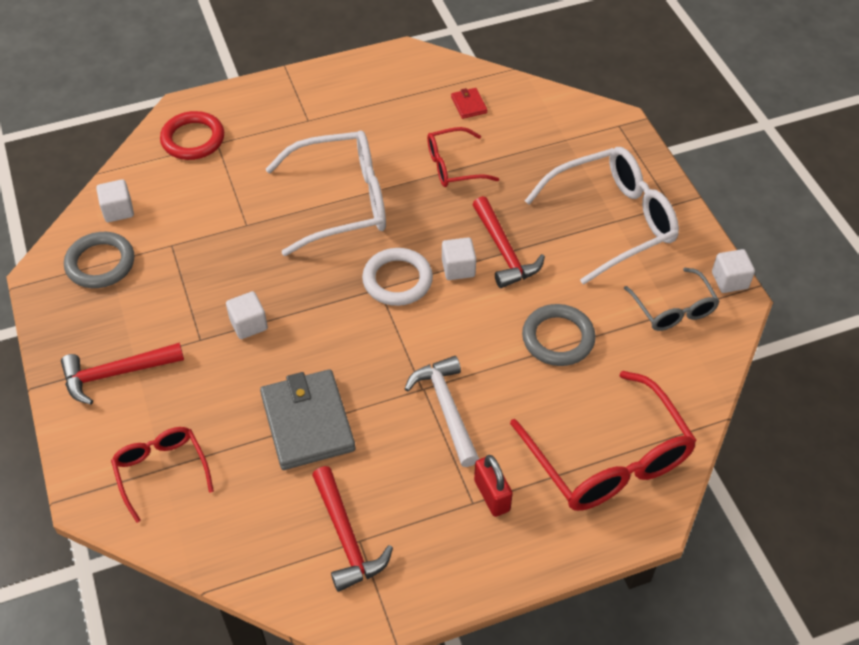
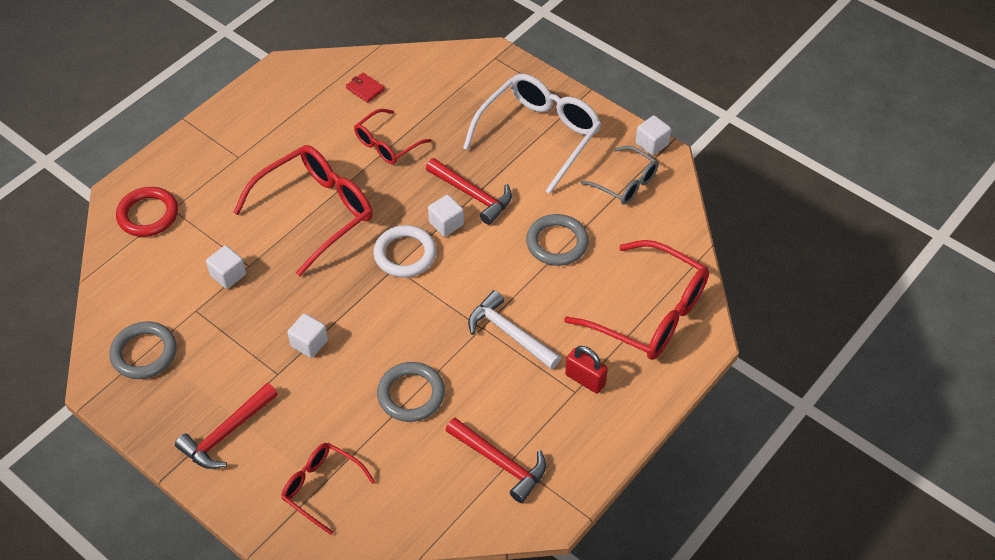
camera: 30 degrees left, 0 degrees up
(118, 210) = (126, 303): white cube -> white cube (228, 275)
(307, 422) = (411, 394): grey wallet -> grey ring
(341, 202) = (315, 212): white glasses -> red glasses

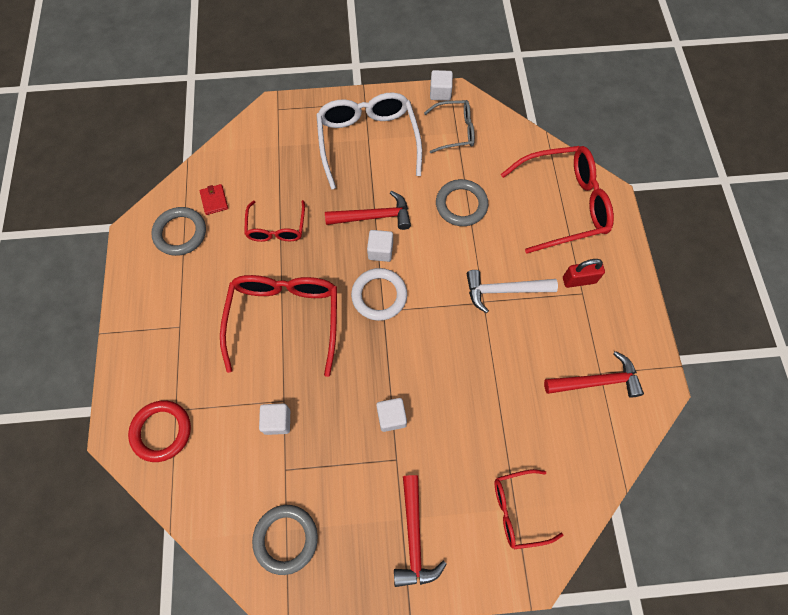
camera: 45 degrees left, 15 degrees up
(365, 89) = (214, 200): red wallet -> red wallet turned 75 degrees clockwise
(411, 394) = (495, 389): grey ring -> grey ring (180, 233)

